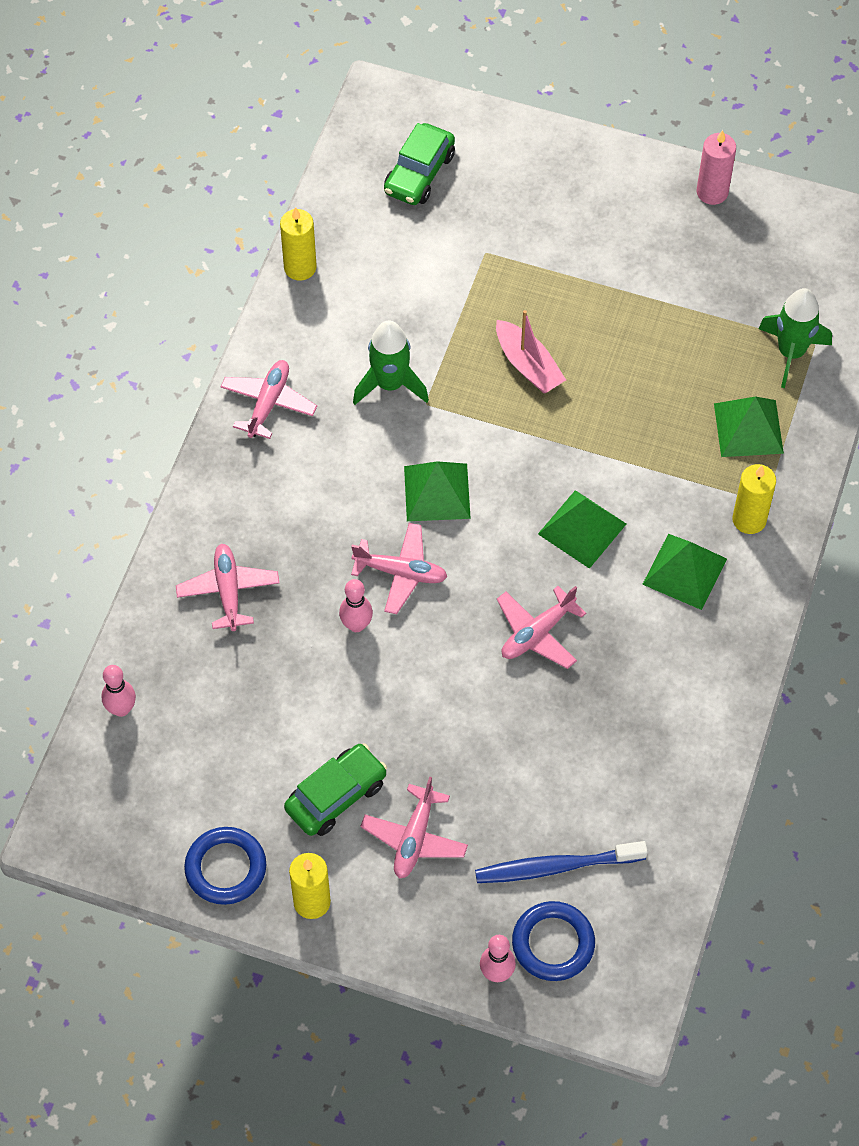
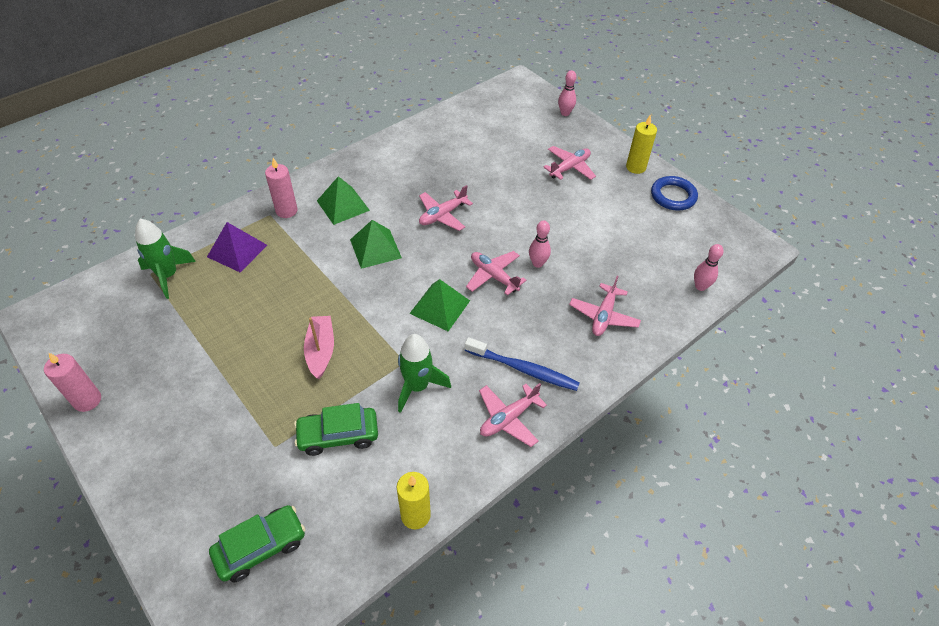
camera: 150 degrees left, 10 degrees down
(336, 796) = (598, 198): green car -> green car (338, 435)
(537, 633) = (442, 215): pink plane -> pink plane turned 150 degrees clockwise
(553, 943) = (533, 111): blue ring -> none
(556, 867) = (511, 132): blue toothbrush -> blue toothbrush (523, 369)
(748, 428) = (237, 250): green pyramid -> purple pyramid
(749, 519) = (286, 211): yellow candle -> pink candle

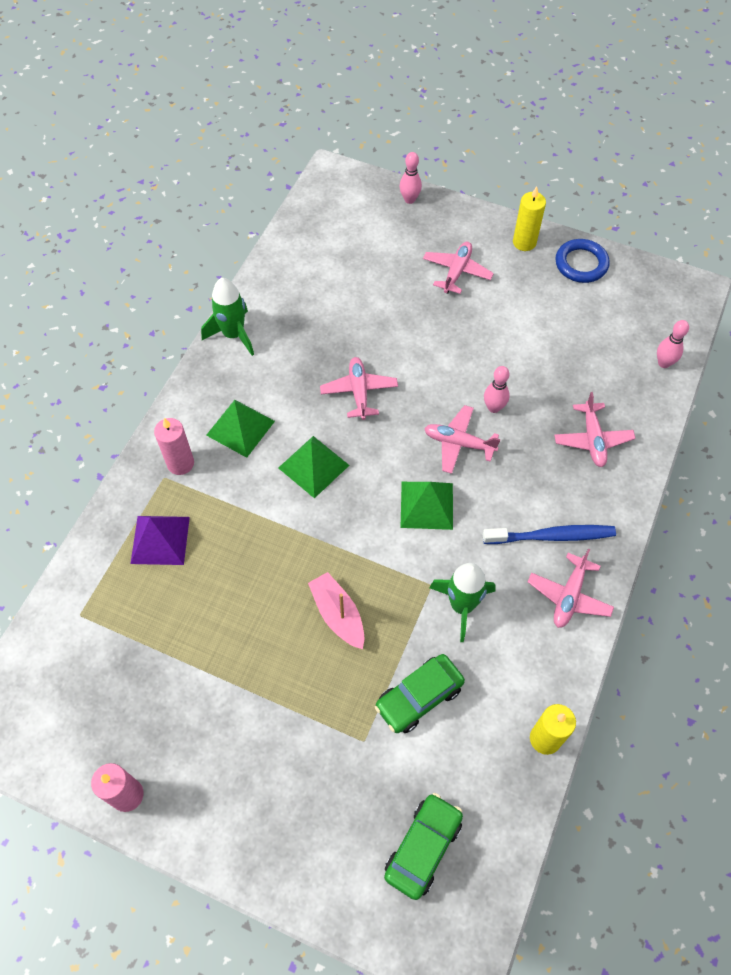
camera: 25 degrees left, 10 degrees up
(168, 275) = (103, 607): green rocket -> green rocket (233, 335)
(442, 215) = (359, 392): pink plane -> pink plane turned 150 degrees clockwise

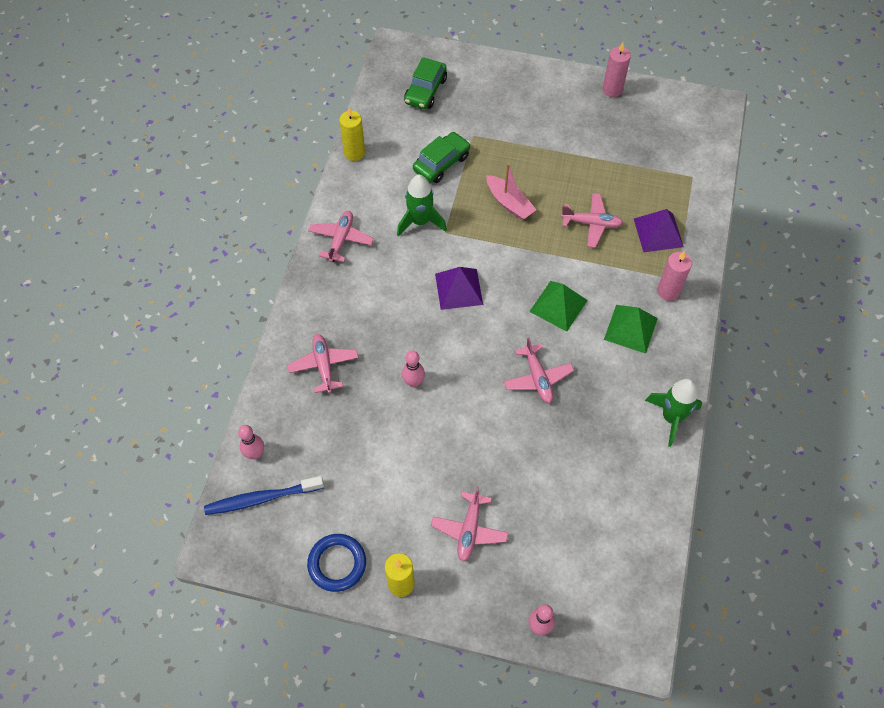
camera: 170 degrees right, 0 degrees up
(426, 505) = (459, 289): green pyramid -> purple pyramid
(459, 443) = (440, 344): pink plane -> pink plane (591, 223)
(551, 536) = (356, 280): blue toothbrush -> blue toothbrush (262, 498)

